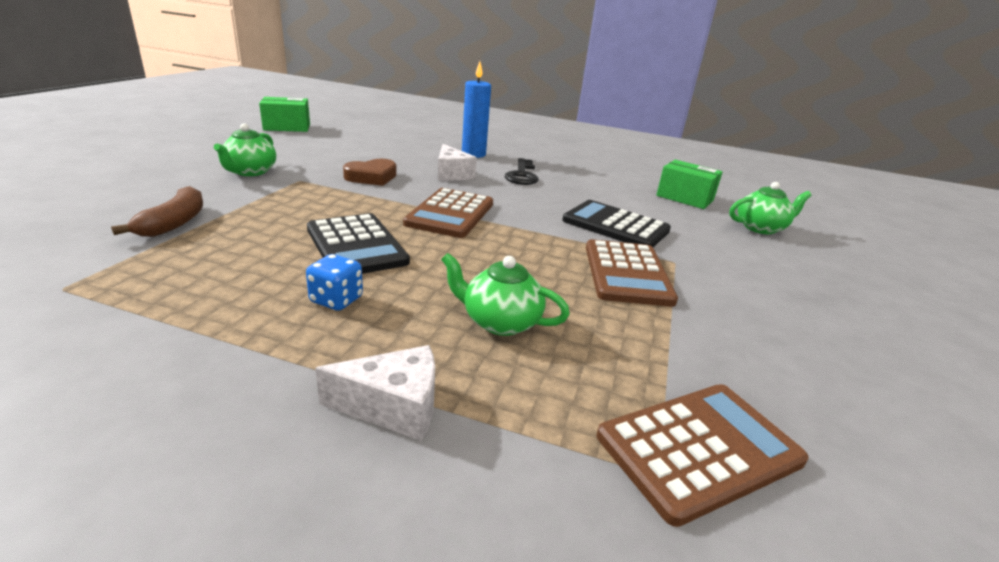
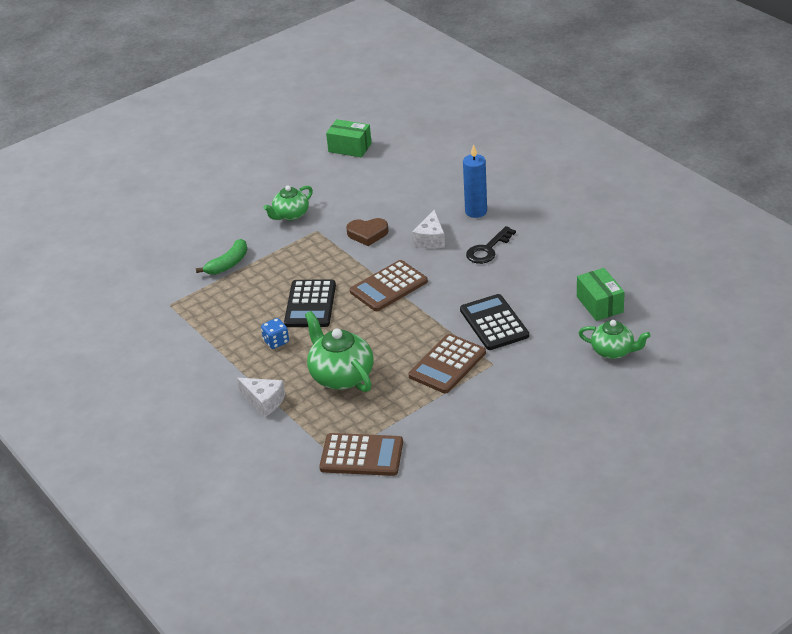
camera: 40 degrees right, 10 degrees up
(174, 223) = (228, 264): brown banana -> green banana
(500, 322) = (341, 376): green teapot -> green teapot, size x1.55

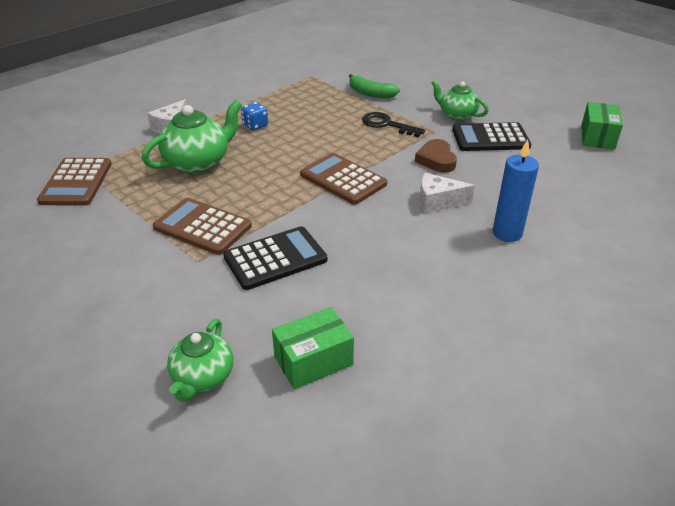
camera: 80 degrees right, 0 degrees up
(310, 304) = (311, 137): black calculator -> black calculator (490, 138)
(488, 249) = (426, 247): black key -> black key (387, 124)

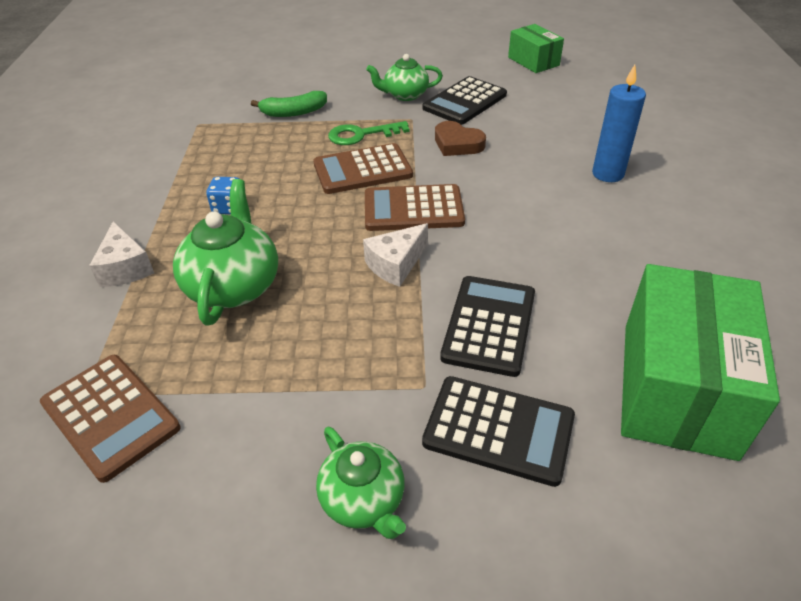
camera: 45 degrees left, 5 degrees up
(193, 303) = (498, 430): none -> black calculator
(202, 377) = (634, 489): green teapot -> green teapot (363, 500)
(203, 227) = (366, 349): brown calculator -> brown calculator (362, 170)
(313, 361) = (677, 388): green box -> green box, size x1.86
(387, 124) = (361, 135): black key -> green key
(437, 202) = (520, 180): white cheese -> white cheese (396, 264)

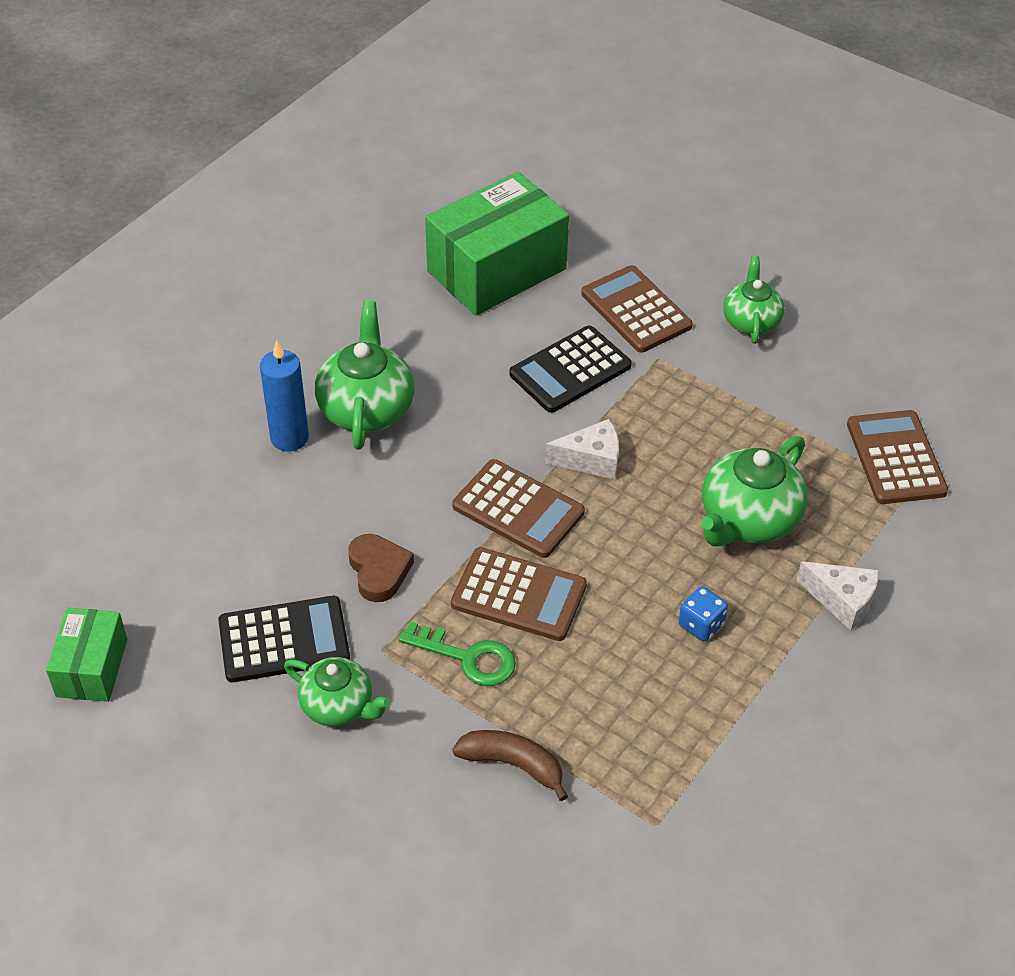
camera: 145 degrees left, 5 degrees up
(125, 268) = (842, 601): white cheese -> white cheese turned 105 degrees clockwise
(293, 112) = (513, 764): green banana -> brown banana
(498, 430) = (636, 310): black calculator -> brown calculator
(592, 213) = (366, 408): none -> green teapot

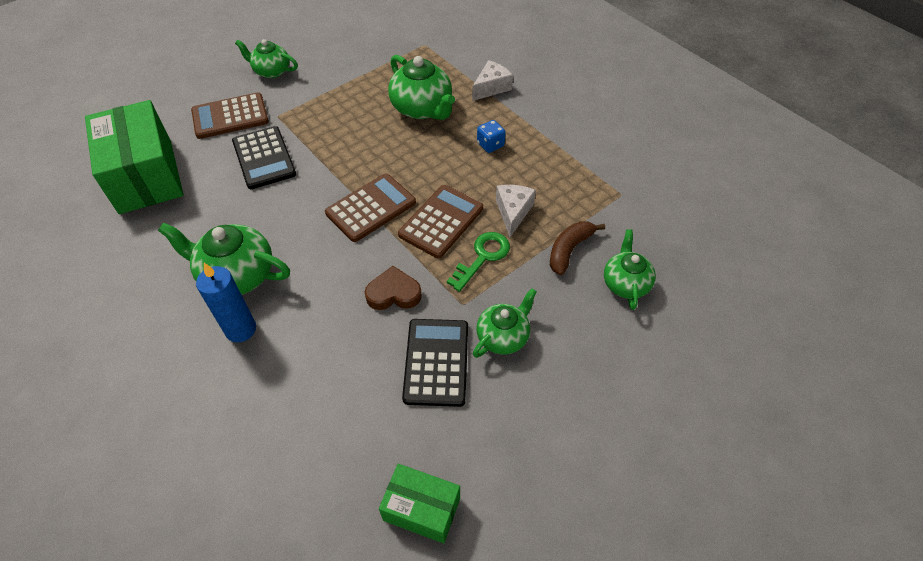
camera: 75 degrees left, 5 degrees up
(469, 847) = (625, 283): none -> green teapot
(591, 460) = (346, 164): white cheese -> white cheese (513, 212)
(896, 458) = (403, 44): brown calculator -> none

